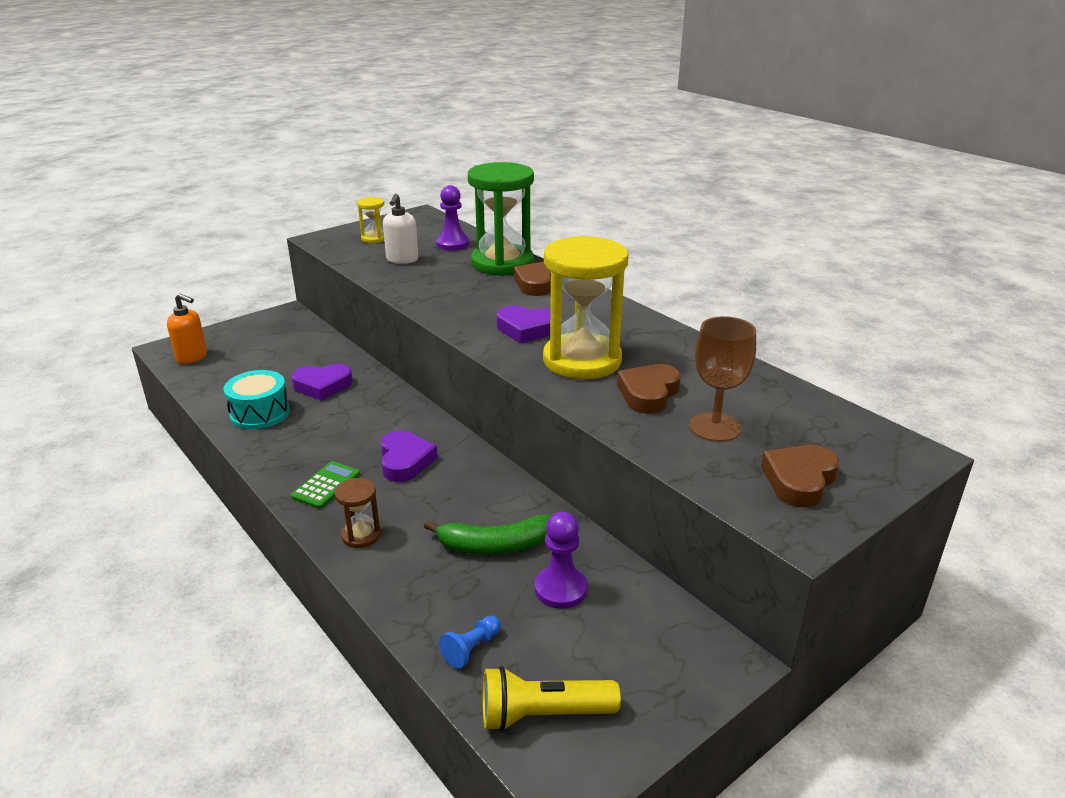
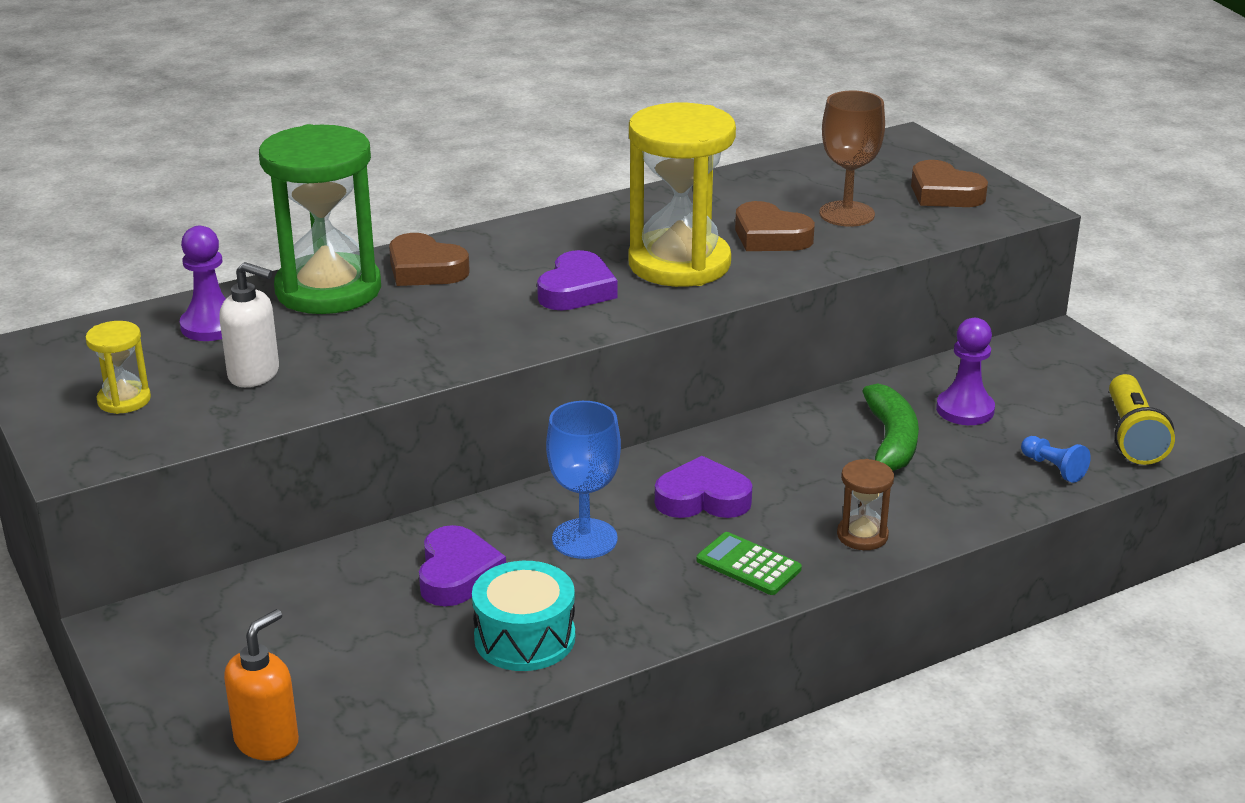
camera: 80 degrees left, 0 degrees up
(357, 421) = (584, 539): none -> blue goblet

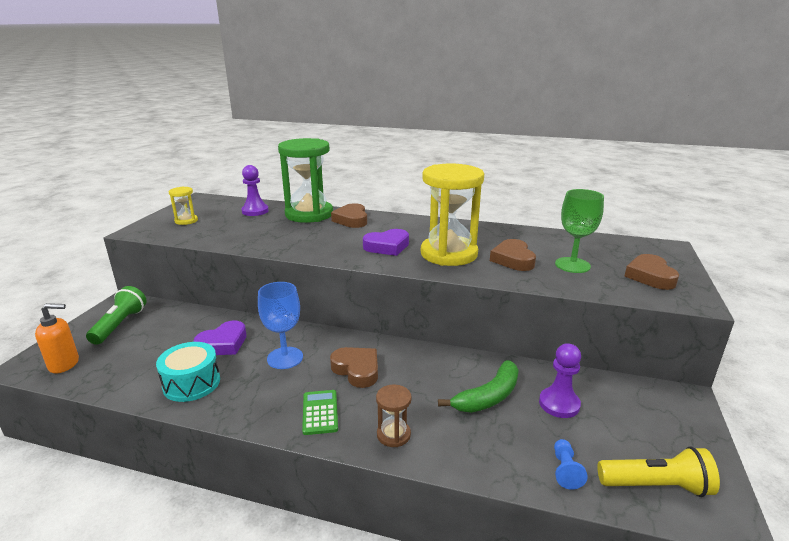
camera: 45 degrees right, 5 degrees down
(217, 651) = (120, 325): none -> green flashlight
(254, 374) = (231, 229): white soap dispenser -> none
(702, 498) = (357, 370): purple heart -> brown heart
(847, 214) = (572, 265): brown goblet -> green goblet
(1132, 436) = (656, 486): yellow flashlight -> yellow flashlight turned 135 degrees counterclockwise

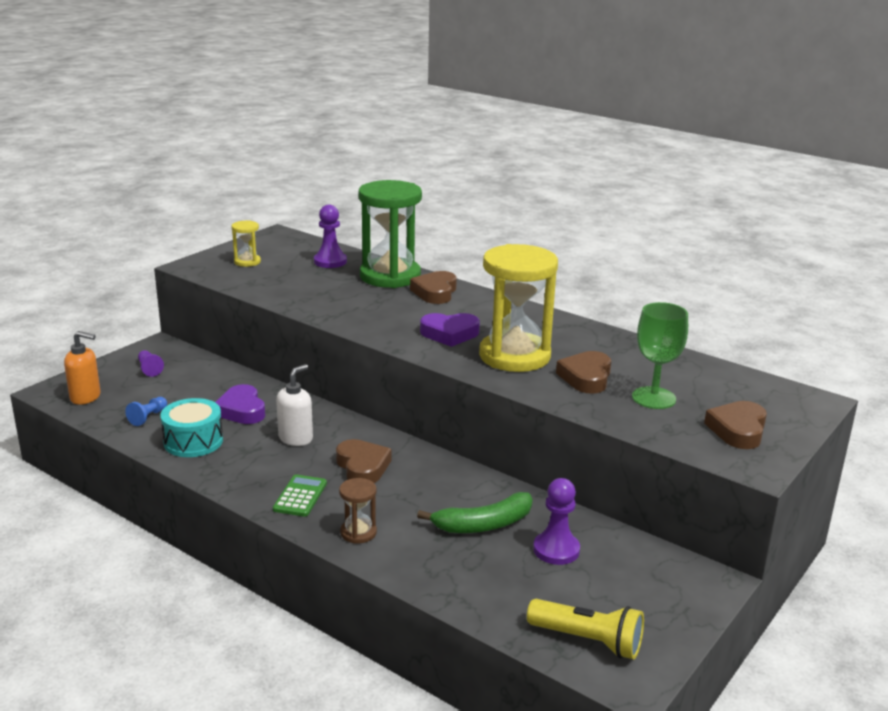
camera: 20 degrees right, 0 degrees up
(120, 325) = (149, 369): green flashlight -> purple pawn
(223, 343) = (241, 410): purple heart -> purple heart turned 90 degrees clockwise
(285, 358) = (296, 438): blue goblet -> white soap dispenser
(565, 470) = (505, 604): blue pawn -> blue pawn (148, 417)

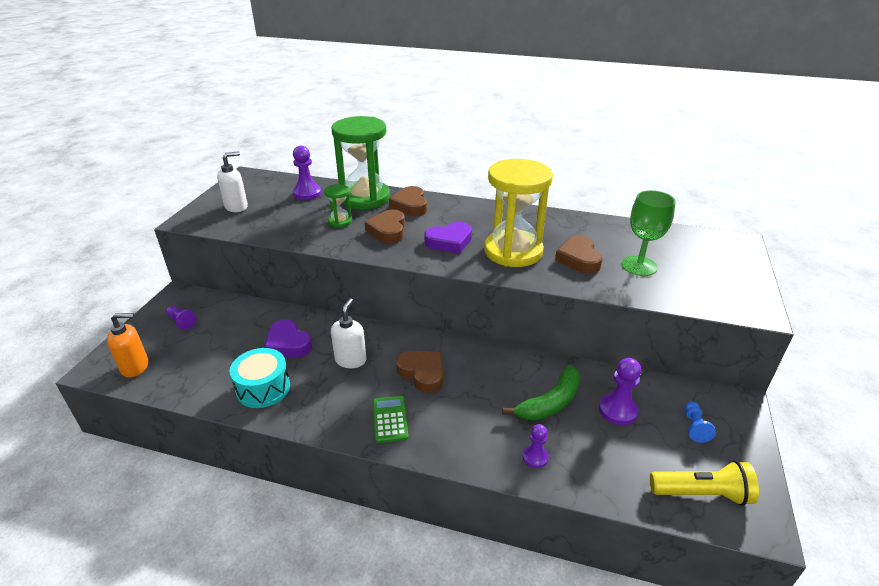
camera: 20 degrees left, 10 degrees up
(148, 417) = (207, 373): blue pawn -> blue pawn (694, 427)
(247, 262) = (236, 207): yellow hourglass -> white soap dispenser
(345, 294) = (340, 221): none -> green hourglass
(358, 532) = (461, 442): brown hourglass -> none
(427, 564) = (535, 457): none -> purple pawn
(738, 430) = (716, 280): brown heart -> brown heart (388, 230)

